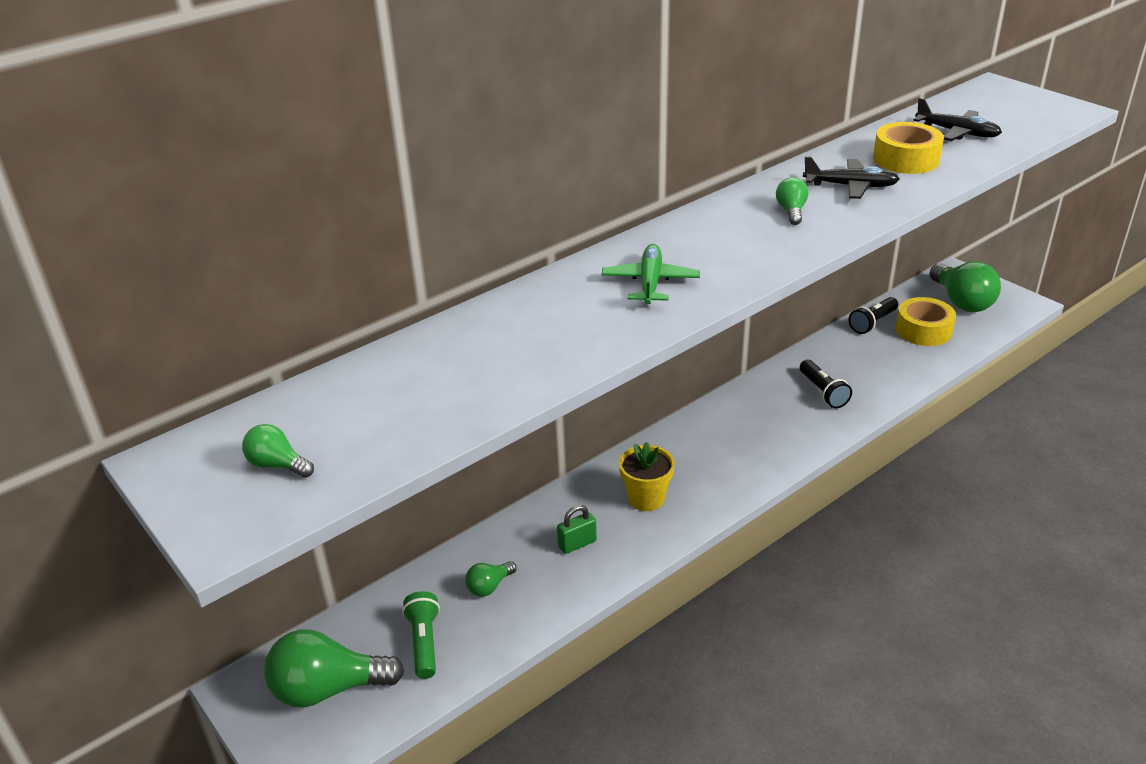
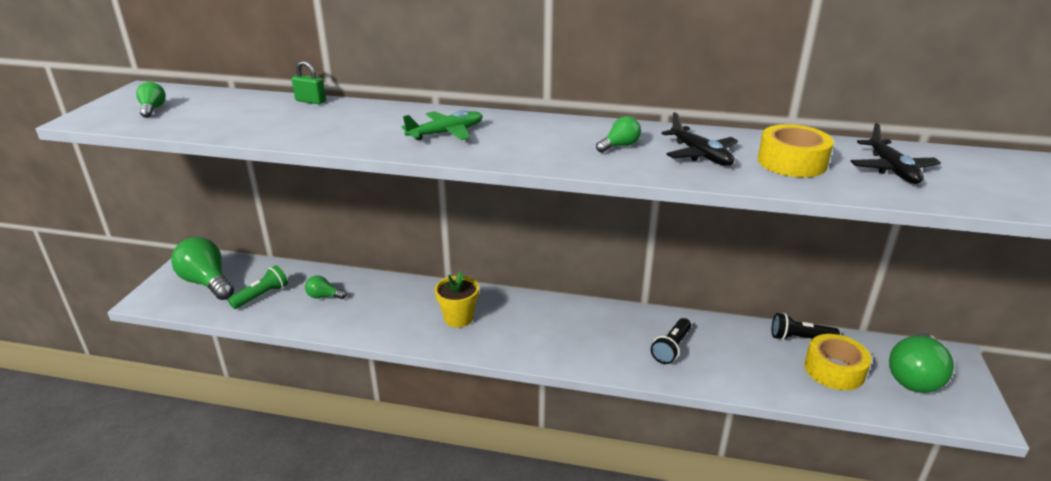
camera: 50 degrees right, 5 degrees down
(577, 544) = (389, 310): green padlock -> green padlock (310, 101)

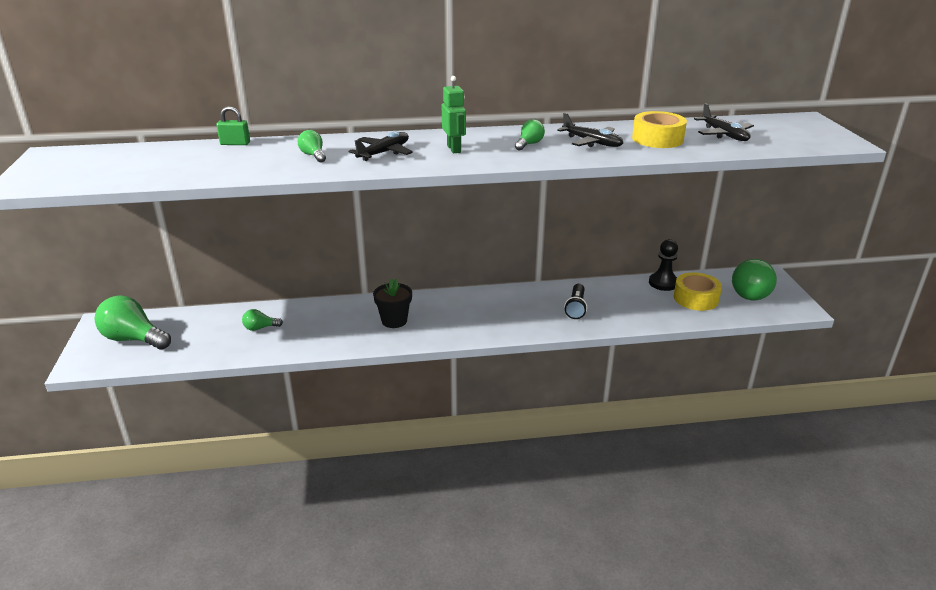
camera: 20 degrees left, 0 degrees up
(153, 109) = (84, 169): green light bulb -> green light bulb (313, 155)
(262, 295) = (198, 339): green flashlight -> none
(446, 133) = (384, 153): green plane -> black plane
(458, 318) = (394, 321): yellow flower pot -> black flower pot
(527, 139) = (454, 149): none -> green robot
(800, 338) = (663, 283): black flashlight -> black pawn

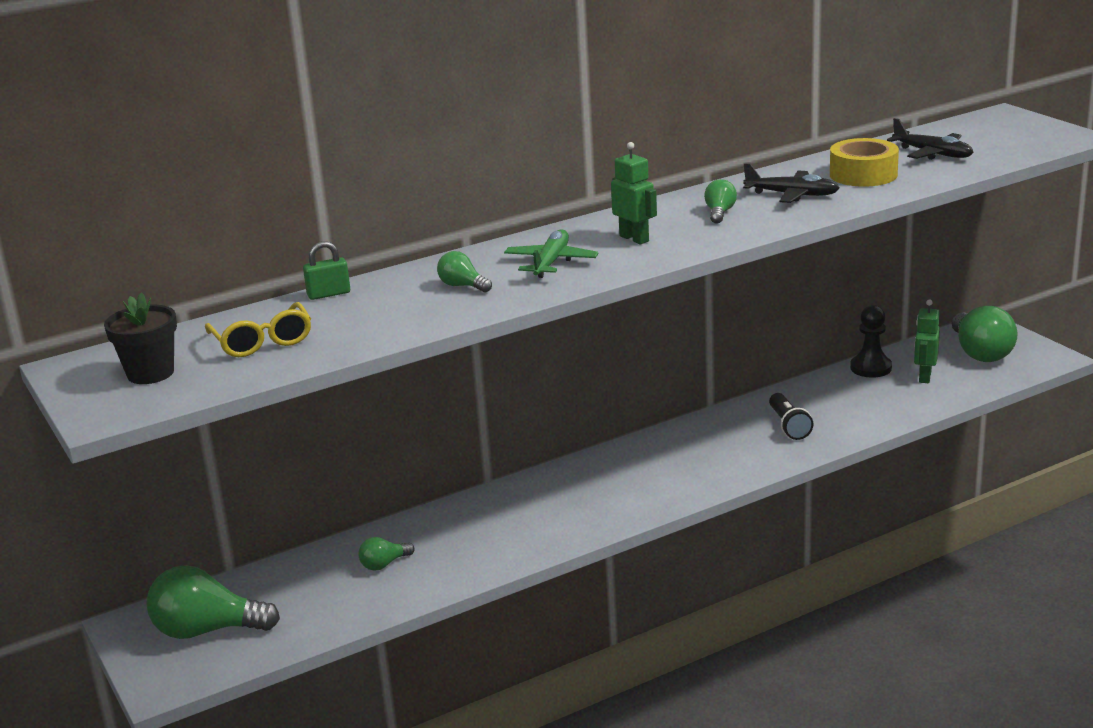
camera: 20 degrees left, 5 degrees down
(160, 163) = (262, 342): none -> yellow glasses
(384, 153) = (551, 263): black plane -> green plane
(394, 321) = (565, 504): black flower pot -> black flower pot (150, 373)
(696, 298) = (924, 377): yellow tape -> green robot

